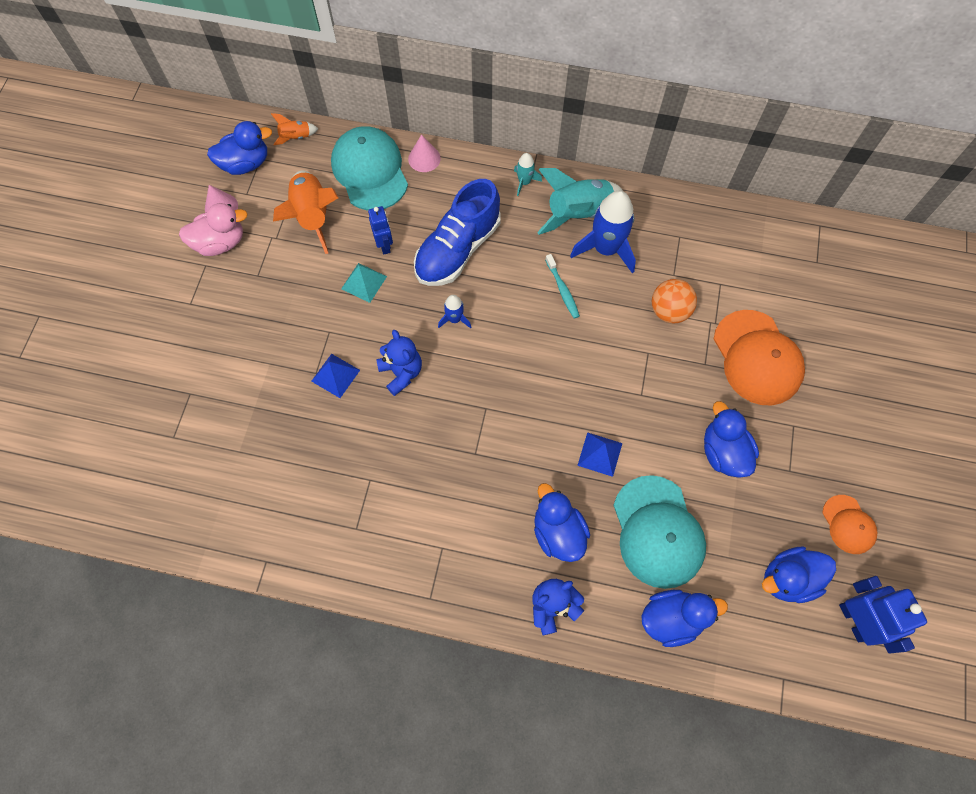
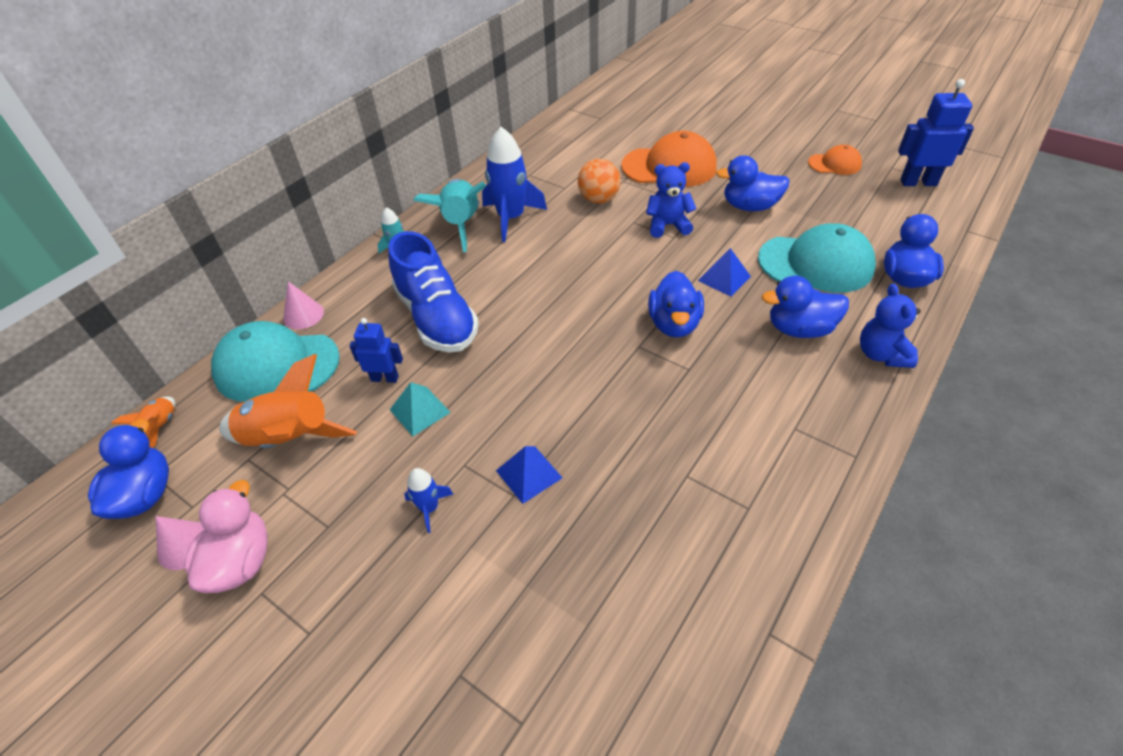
camera: 65 degrees left, 20 degrees down
(401, 373) = (560, 406): blue teddy bear -> blue teddy bear (668, 225)
(454, 319) = (519, 343): blue rocket -> blue rocket (429, 508)
(562, 290) = (536, 256): turquoise toothbrush -> none
(788, 579) = (876, 204): blue duck -> blue duck (674, 324)

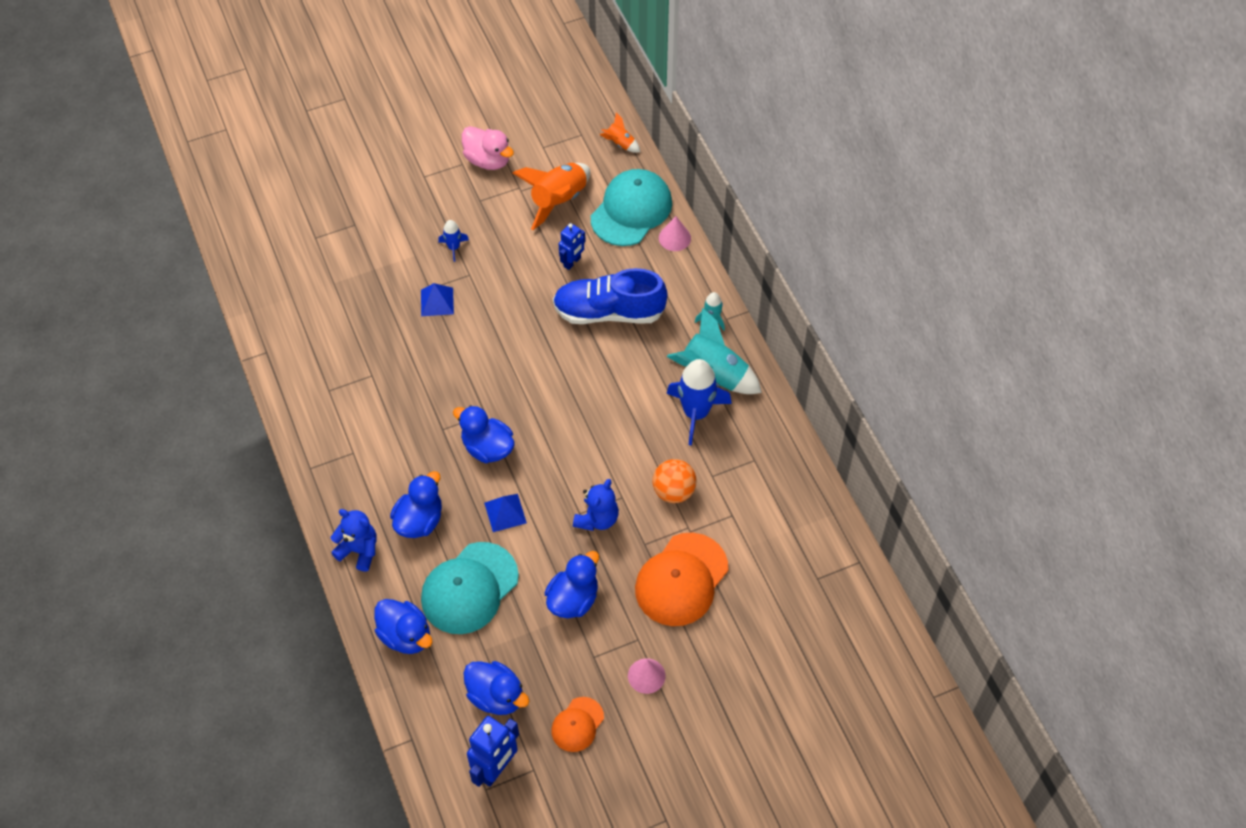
camera: 120 degrees right, 10 degrees up
(145, 495) = (569, 129): blue duck -> blue duck (496, 696)
(185, 545) = (518, 140): pink cone -> pink cone (646, 675)
(419, 411) = (528, 269): turquoise pyramid -> none

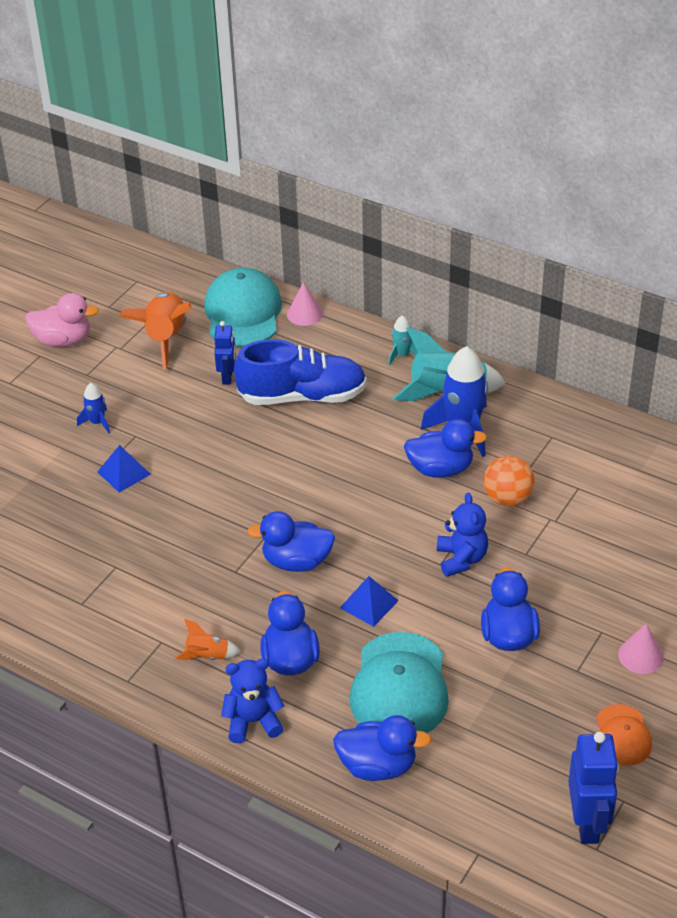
camera: 35 degrees left, 15 degrees down
(496, 696) = (522, 761): blue duck -> blue duck (440, 469)
(609, 312) = (302, 396): blue shoe -> blue shoe turned 150 degrees counterclockwise
(620, 143) = (181, 271): orange rocket -> orange rocket (207, 656)
(681, 580) = (588, 562): orange cap -> none

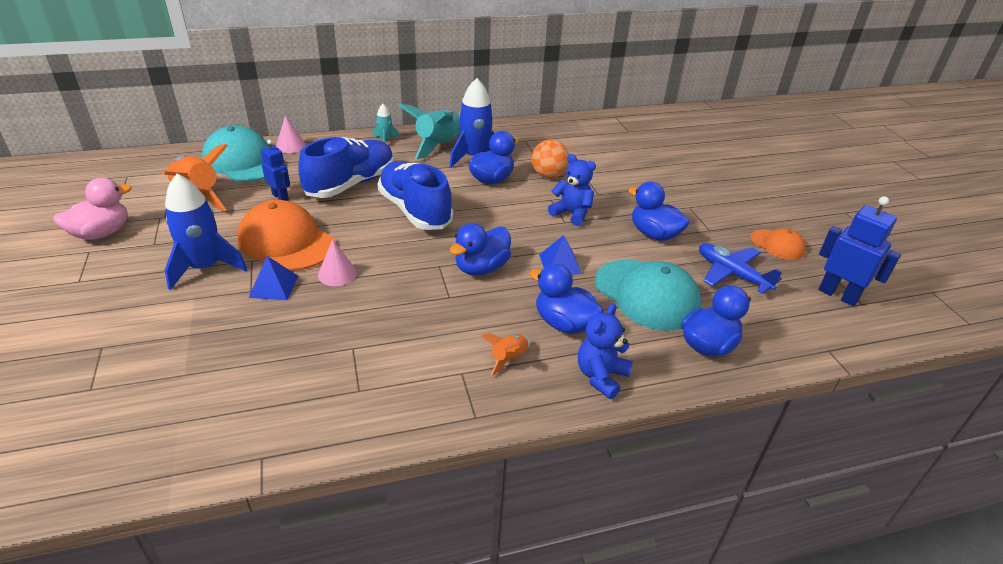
camera: 50 degrees left, 5 degrees down
(97, 422) = (205, 267): blue rocket -> blue rocket, size x2.03
(179, 432) = (286, 242): none -> orange cap
(320, 463) = (415, 210): none -> blue shoe
(515, 727) = (732, 274): none -> blue plane
(640, 656) = (722, 206): pink cone -> pink cone (337, 274)

